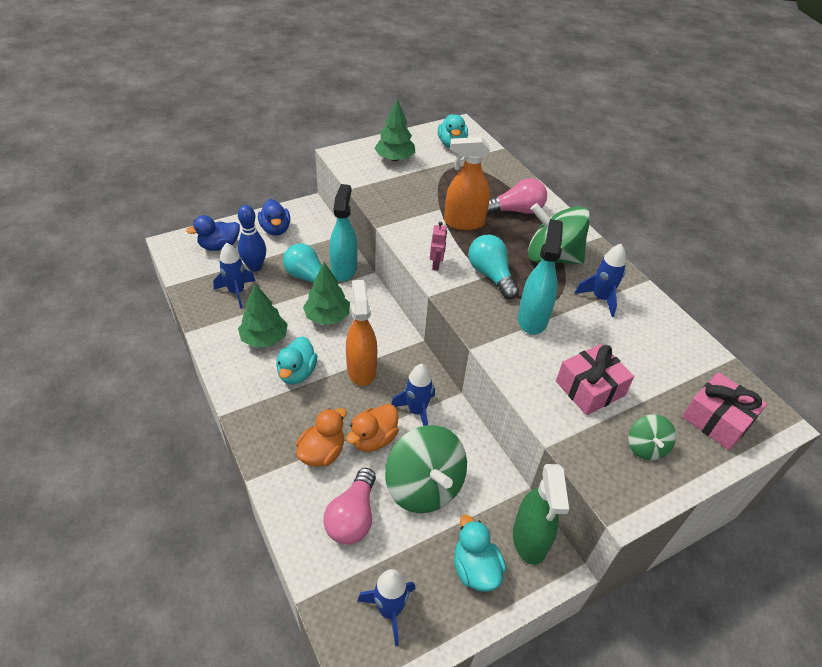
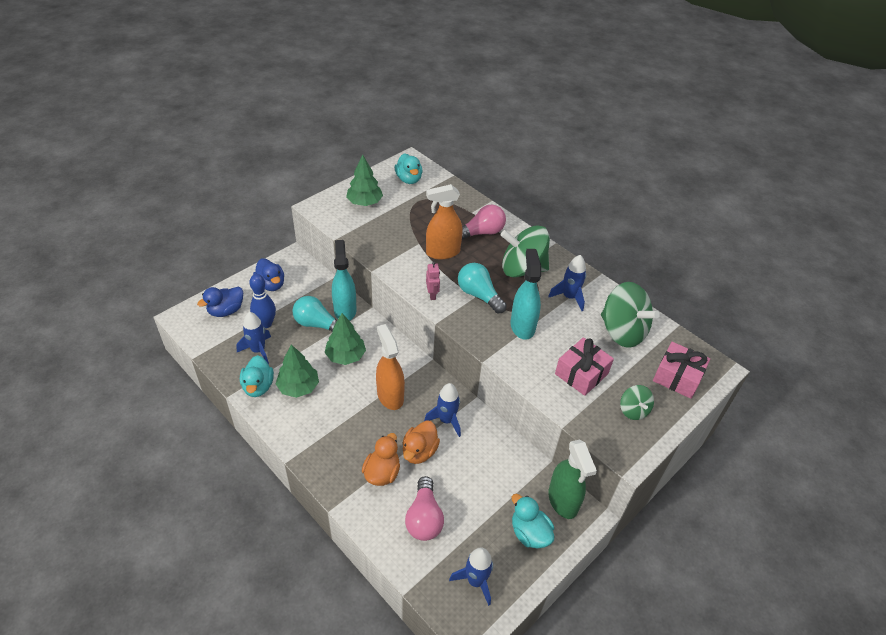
camera: 15 degrees left, 0 degrees up
(297, 373) = (337, 411): turquoise duck -> turquoise duck (258, 386)
(424, 486) = (471, 480): green spinning top -> green spinning top (622, 331)

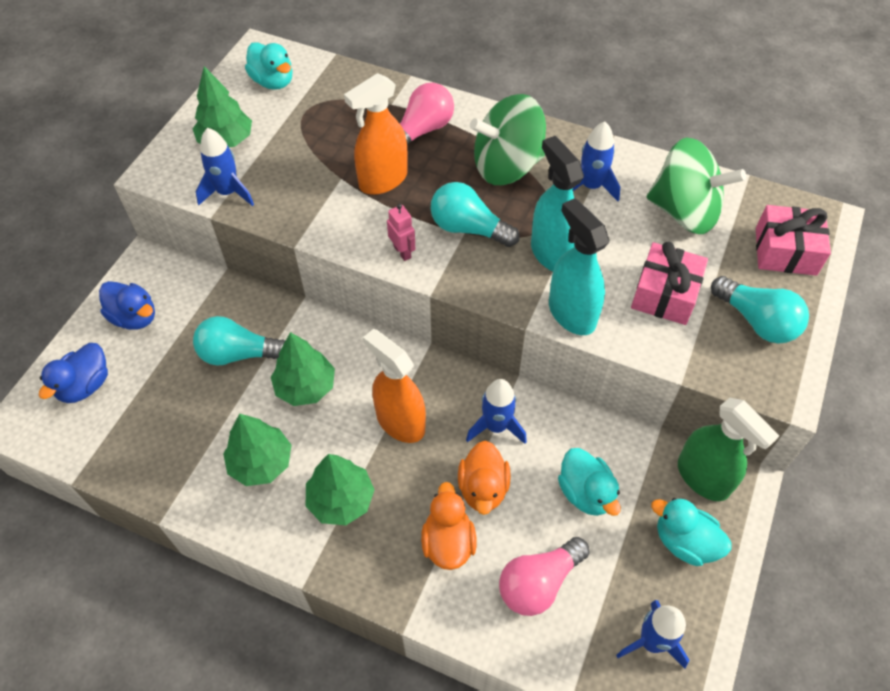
camera: 20 degrees left, 10 degrees up
(258, 350) = (169, 430): blue rocket -> blue rocket (228, 193)
(258, 386) = (199, 486): turquoise duck -> turquoise duck (585, 493)
(266, 323) = (159, 382): blue bowling pin -> none
(332, 425) = (341, 500): none -> green tree
(345, 310) = (268, 316): turquoise spray bottle -> turquoise spray bottle (571, 313)
(424, 518) = (539, 583): pink light bulb -> pink light bulb turned 75 degrees clockwise
(633, 410) = (756, 321): green spinning top -> turquoise light bulb

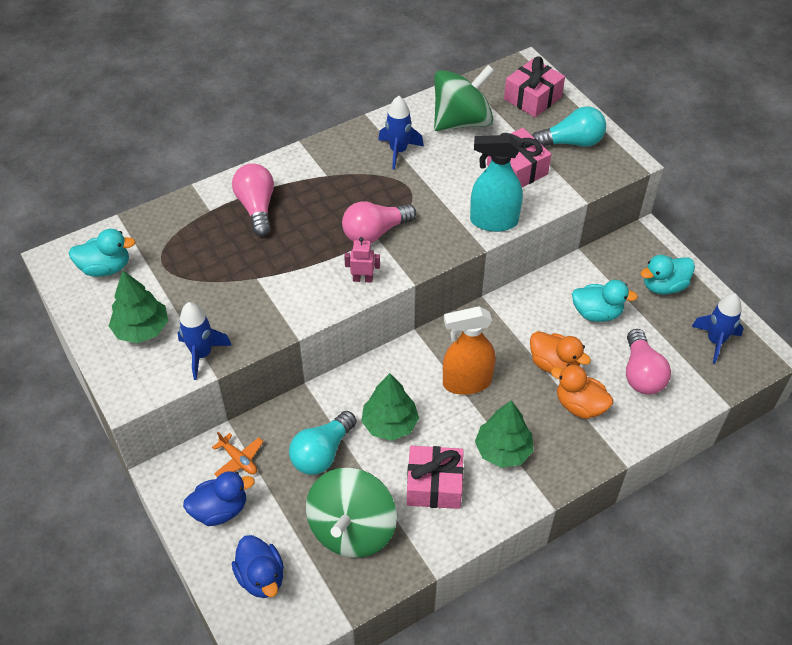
camera: 55 degrees left, 5 degrees down
(192, 299) = (239, 460): none -> orange plane
(261, 463) = (434, 485): green tree -> pink gift
(383, 180) = (283, 255): orange spray bottle -> none
(468, 228) = (375, 232): turquoise light bulb -> pink light bulb
(496, 426) = (513, 331): blue rocket -> none
(507, 166) = (338, 182): green spinning top -> green spinning top (352, 529)
(551, 253) = (436, 202): turquoise spray bottle -> none
(703, 477) = (628, 251): green spray bottle -> none

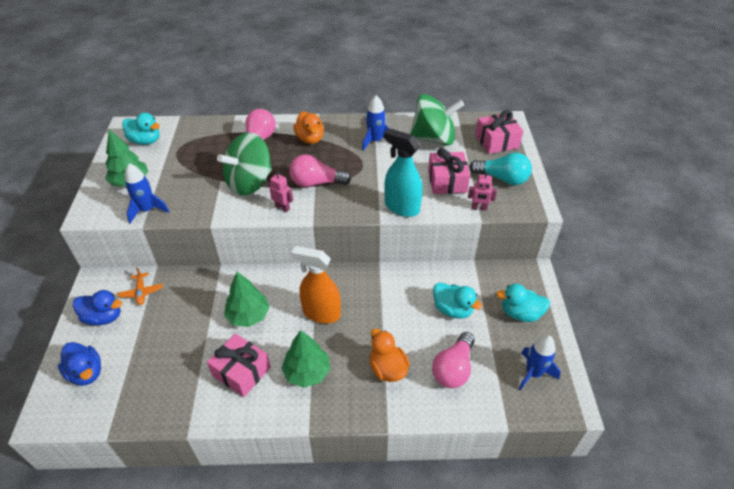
camera: 30 degrees right, 5 degrees down
(261, 577) = (86, 373): blue duck -> blue duck turned 45 degrees counterclockwise
(322, 453) = (192, 313): turquoise light bulb -> none
(352, 529) = (165, 372): green spinning top -> green spinning top (250, 183)
(554, 364) = (392, 330): orange duck -> orange duck (310, 139)
(573, 187) = (479, 208): none -> pink robot

